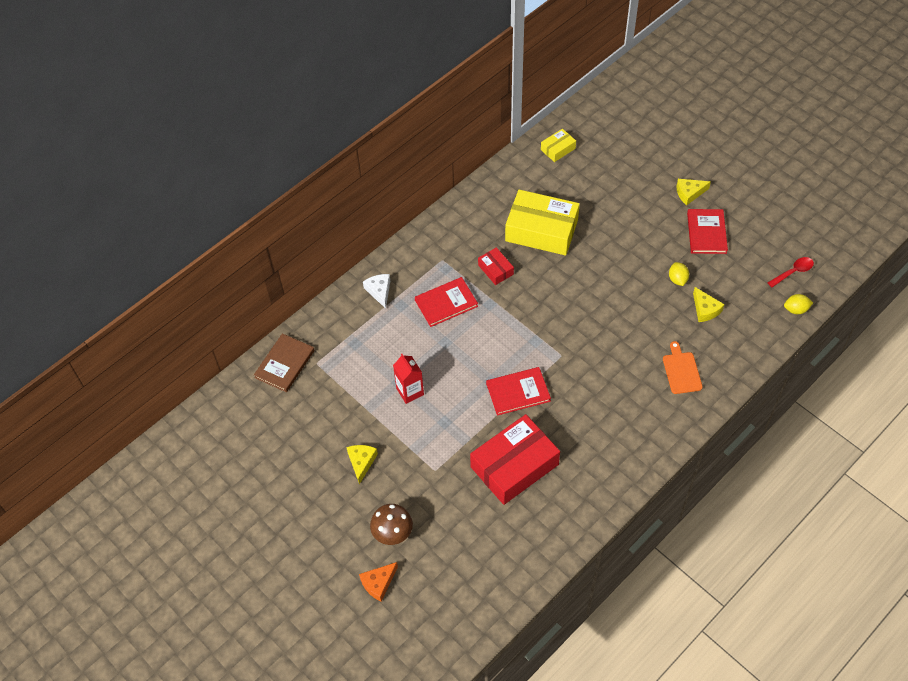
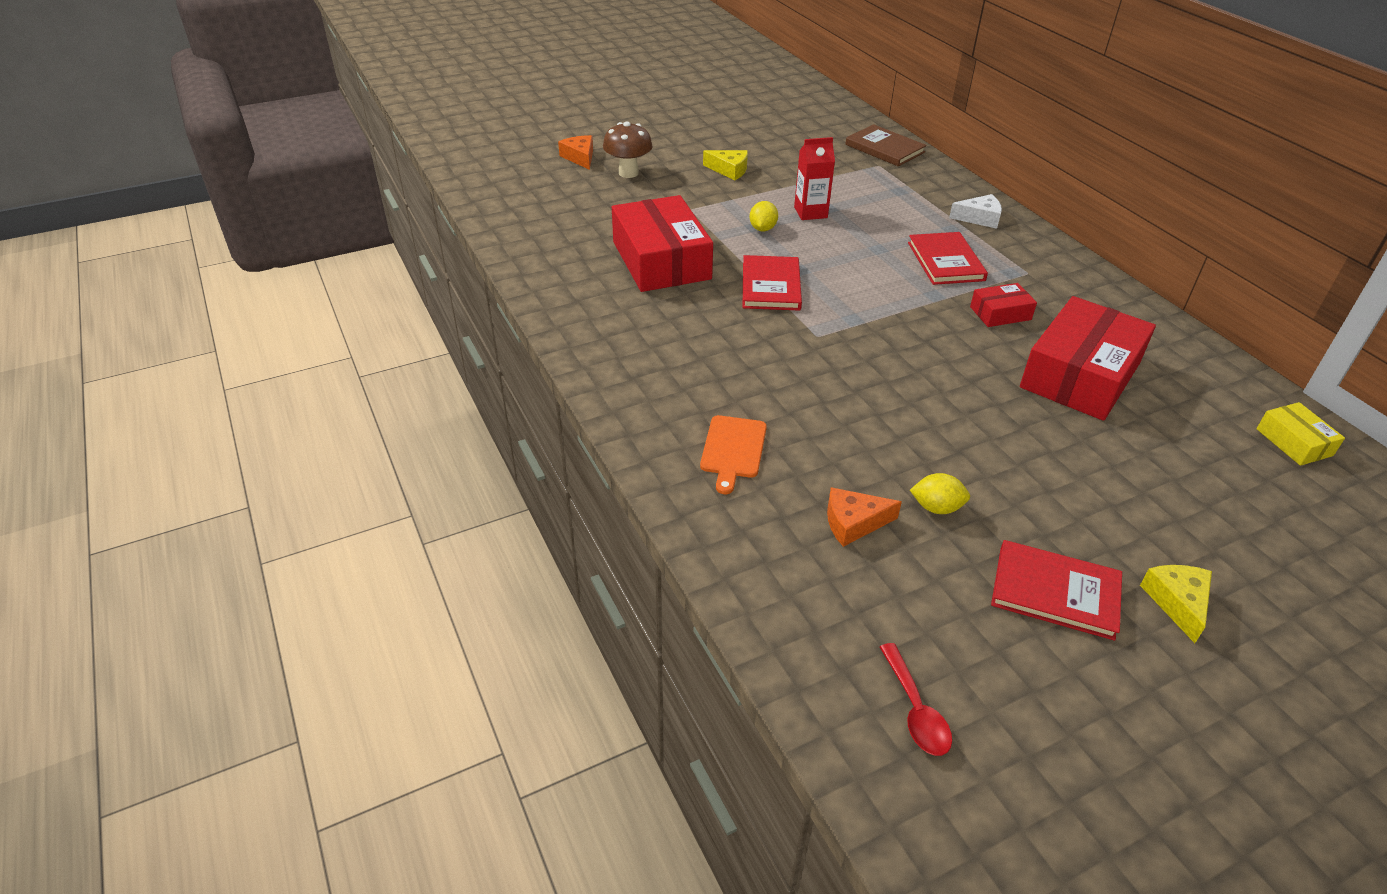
camera: 105 degrees right, 15 degrees down
(541, 230) = (1080, 375): yellow box -> red box
(681, 371) = (733, 450): orange cutting board -> orange cutting board turned 90 degrees clockwise
(705, 309) = (853, 523): yellow cheese -> orange cheese
(796, 309) = (808, 670): yellow lemon -> yellow lemon (762, 229)

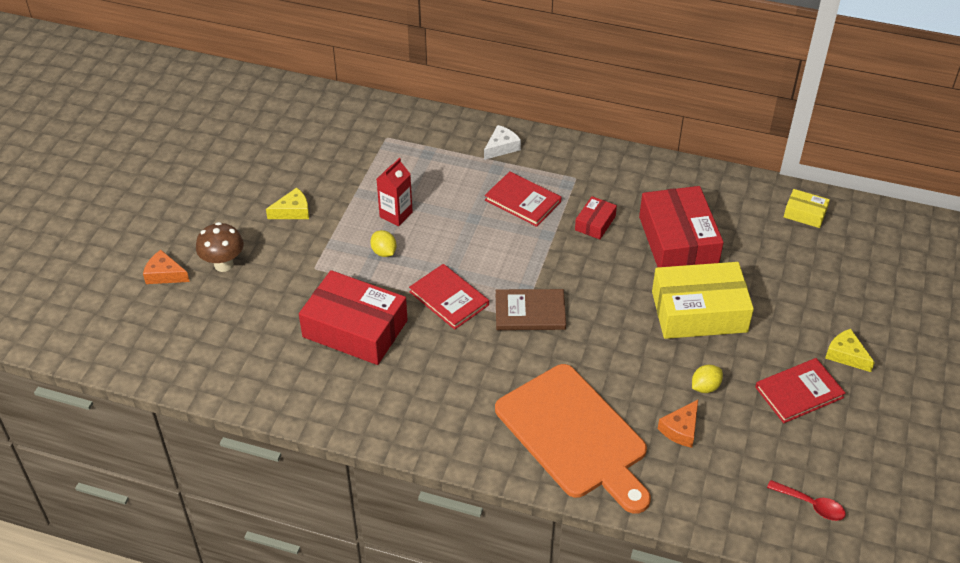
camera: 45 degrees left, 5 degrees up
(733, 450) = (574, 435): orange cutting board -> orange cutting board, size x2.31
(884, 148) = (371, 117): brown book -> brown book (530, 312)
(1022, 443) = (699, 312): none -> yellow box

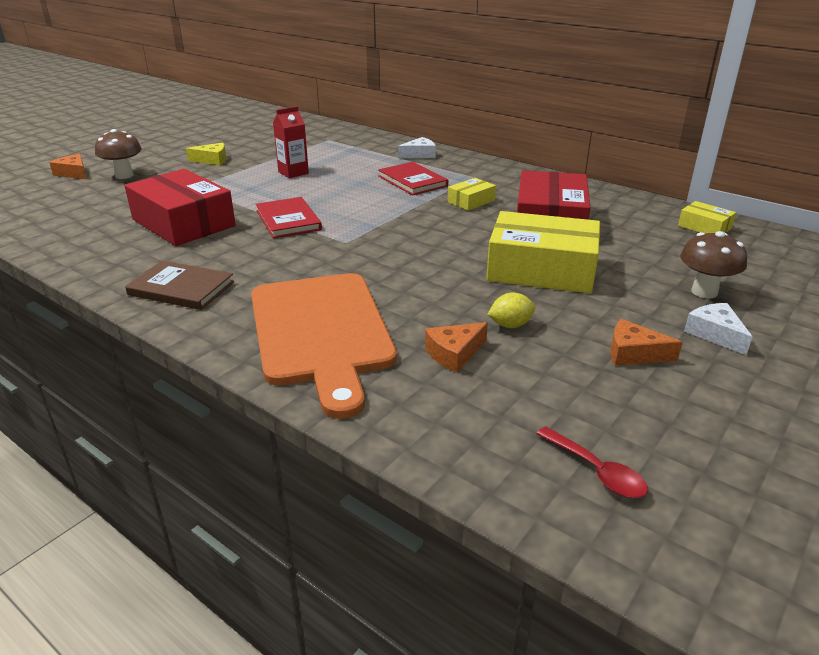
camera: 20 degrees right, 15 degrees down
(384, 252) = (260, 188): yellow lemon -> none
(530, 312) = (357, 240): brown book -> brown book (181, 288)
(595, 223) = (471, 201): red box -> yellow box
(799, 392) = (633, 353): red book -> orange cheese
(827, 306) = (704, 292): none -> brown mushroom
(846, 355) = (715, 334): yellow cheese -> white cheese

